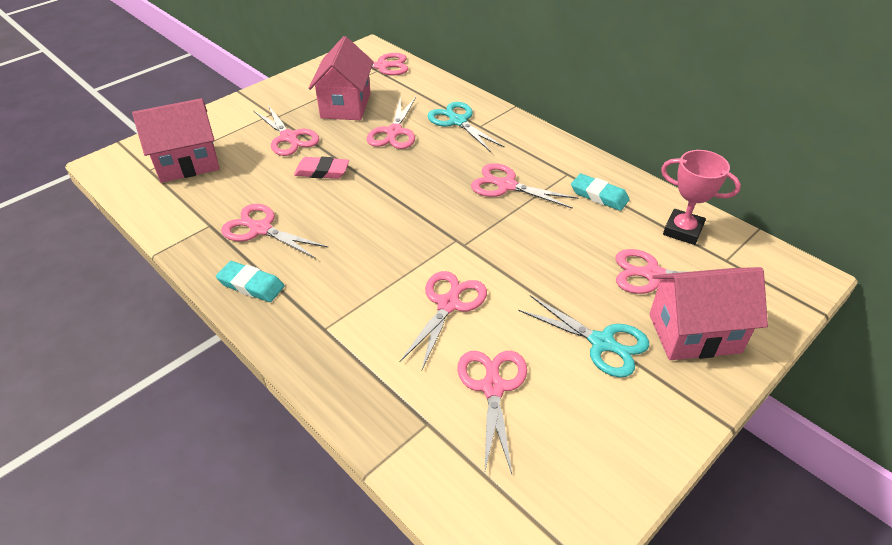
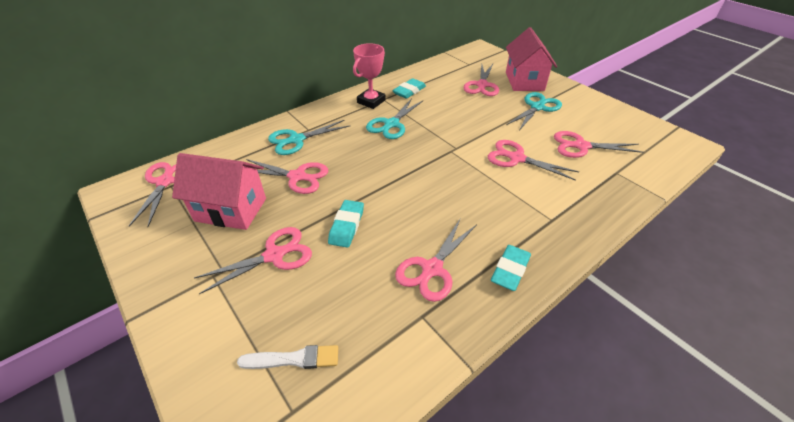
camera: 85 degrees left, 0 degrees up
(188, 163) = (293, 359): pink house -> white brush
(322, 171) = (346, 226): pink eraser -> turquoise eraser
(506, 185) = (391, 124): pink scissors -> turquoise scissors
(682, 230) = (445, 71): pink trophy -> pink trophy (371, 101)

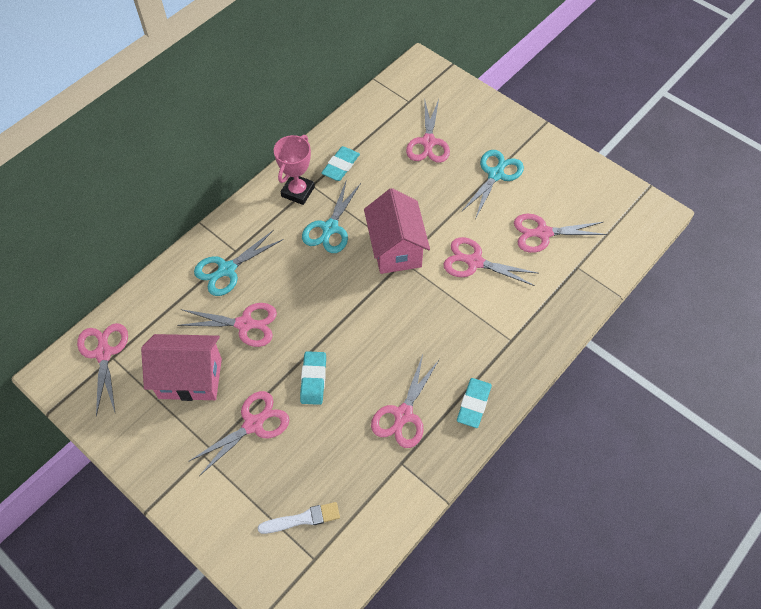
camera: 10 degrees left, 15 degrees up
(524, 81) = (479, 127): pink house -> pink house (395, 249)

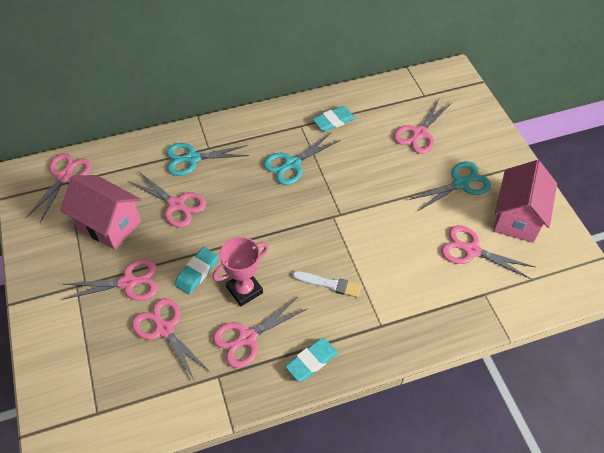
camera: 30 degrees right, 5 degrees down
(298, 192) = (286, 126): pink trophy -> pink trophy (244, 290)
(302, 519) = (111, 376): white brush -> white brush (329, 284)
(395, 249) = (333, 204): pink house -> pink house (517, 218)
(475, 262) = (393, 245): pink scissors -> pink scissors (164, 329)

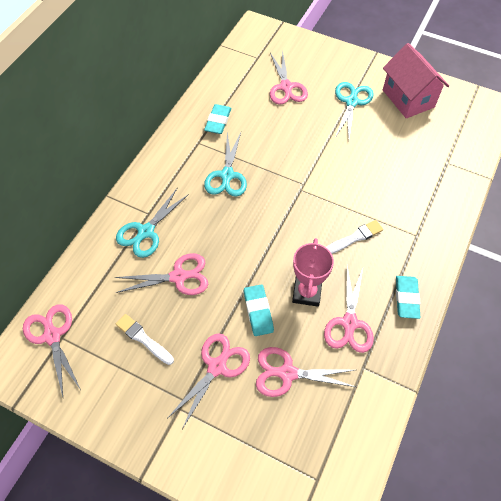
camera: 45 degrees left, 5 degrees up
(109, 224) = (143, 339): pink house -> white brush
(471, 250) = (408, 141): pink scissors -> none

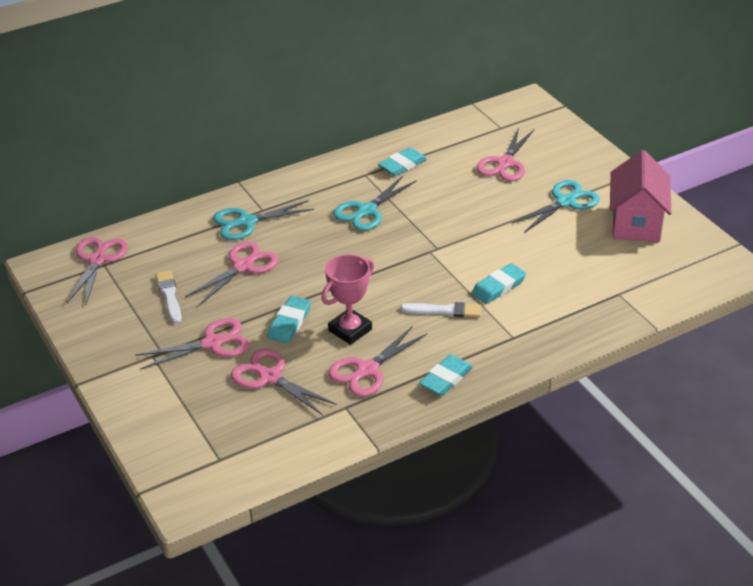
camera: 35 degrees right, 20 degrees down
(178, 277) = (243, 266): pink scissors -> pink scissors turned 75 degrees counterclockwise
(371, 197) = (498, 287): none -> turquoise eraser

